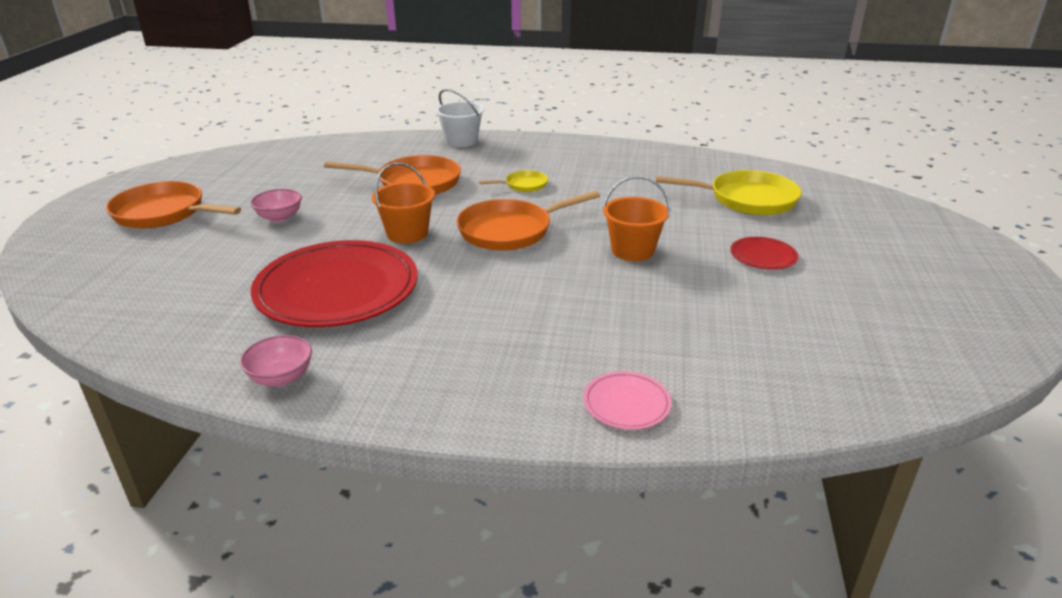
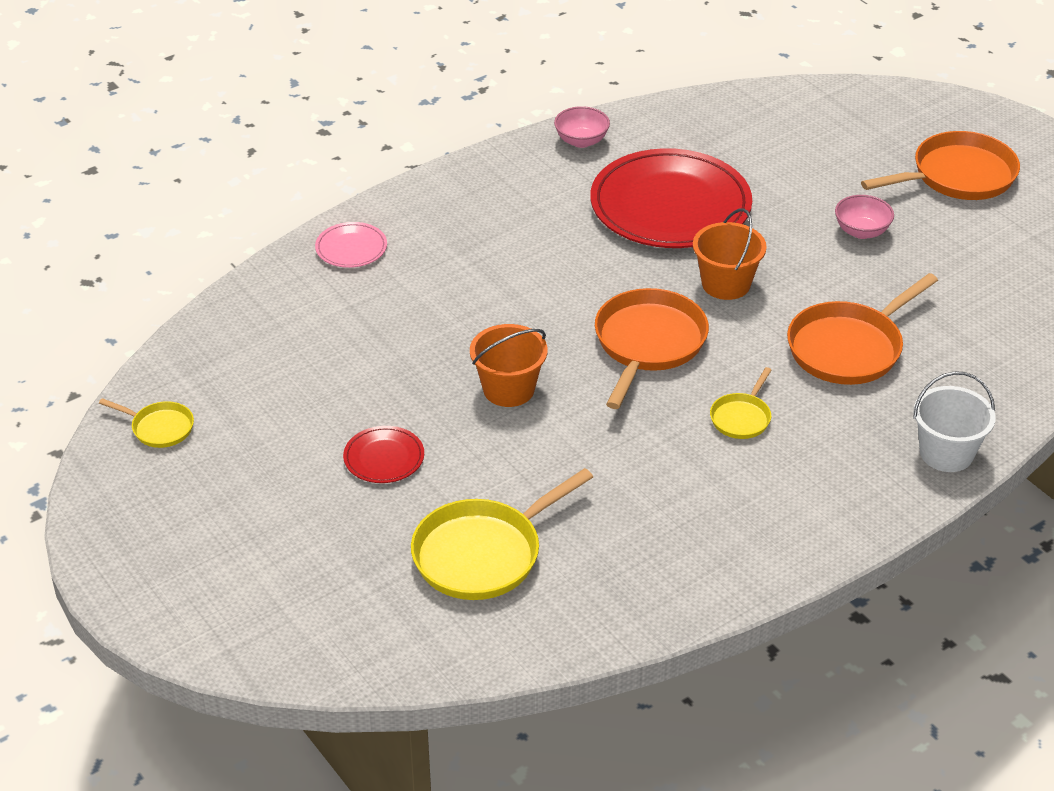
camera: 135 degrees right, 10 degrees up
(942, 350) = (159, 428): none -> yellow pan

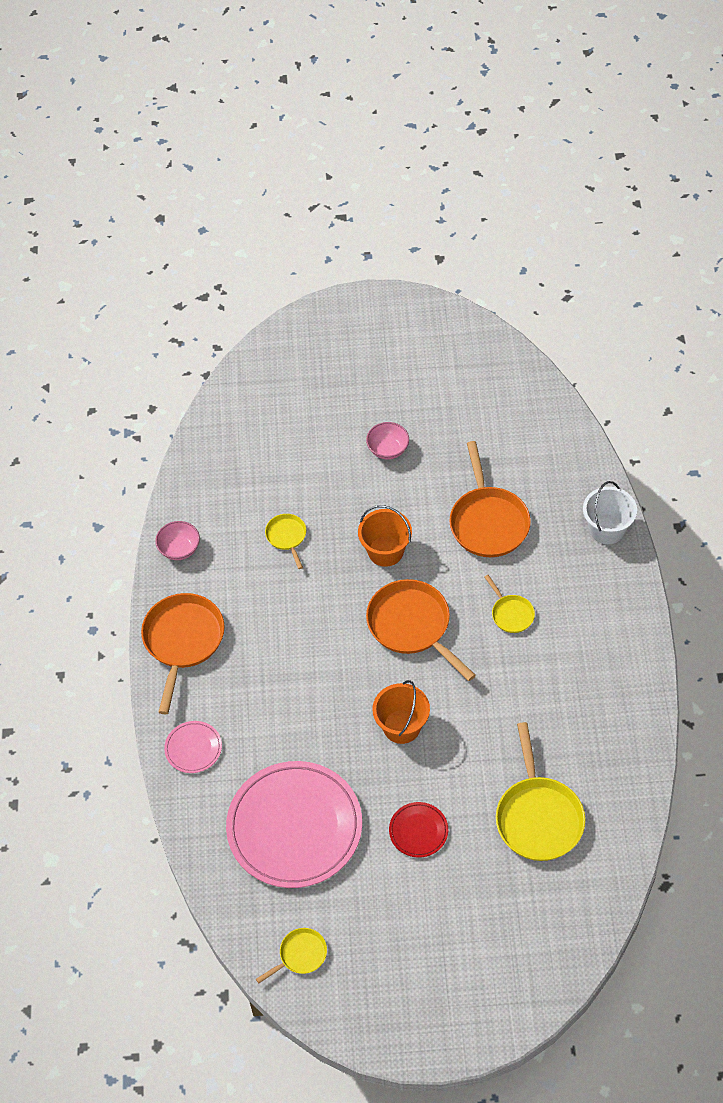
camera: 55 degrees left, 15 degrees up
(314, 359) = (294, 827): none -> pink plate
(670, 206) = (287, 537): red plate -> yellow pan
(957, 176) = (372, 367): orange pan -> orange pan (183, 641)

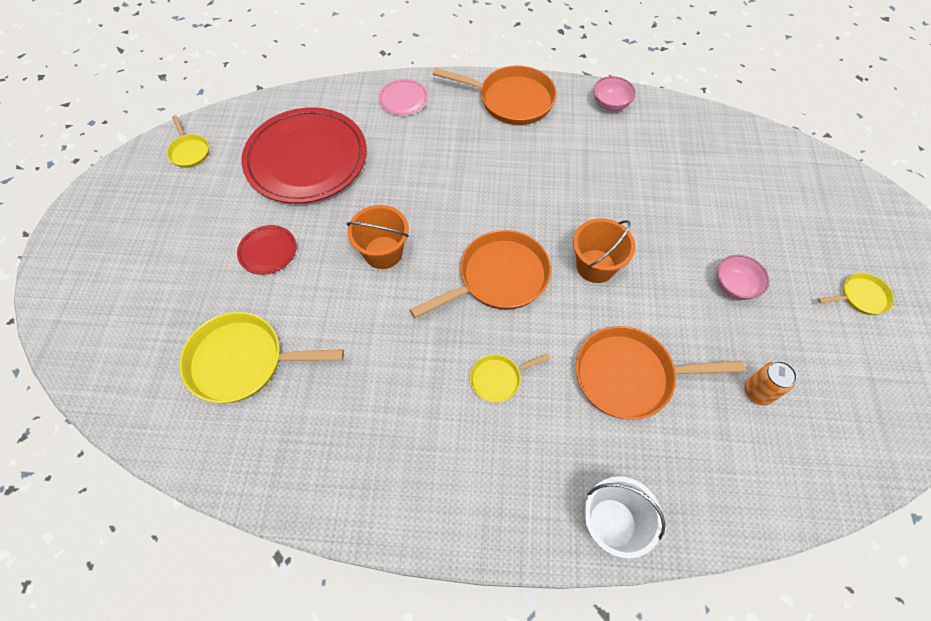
camera: 95 degrees right, 5 degrees up
(287, 537) = (619, 184): yellow pan -> yellow pan (860, 297)
(294, 827) = (306, 159): pink plate -> red plate
(483, 438) = (757, 392): none -> orange can

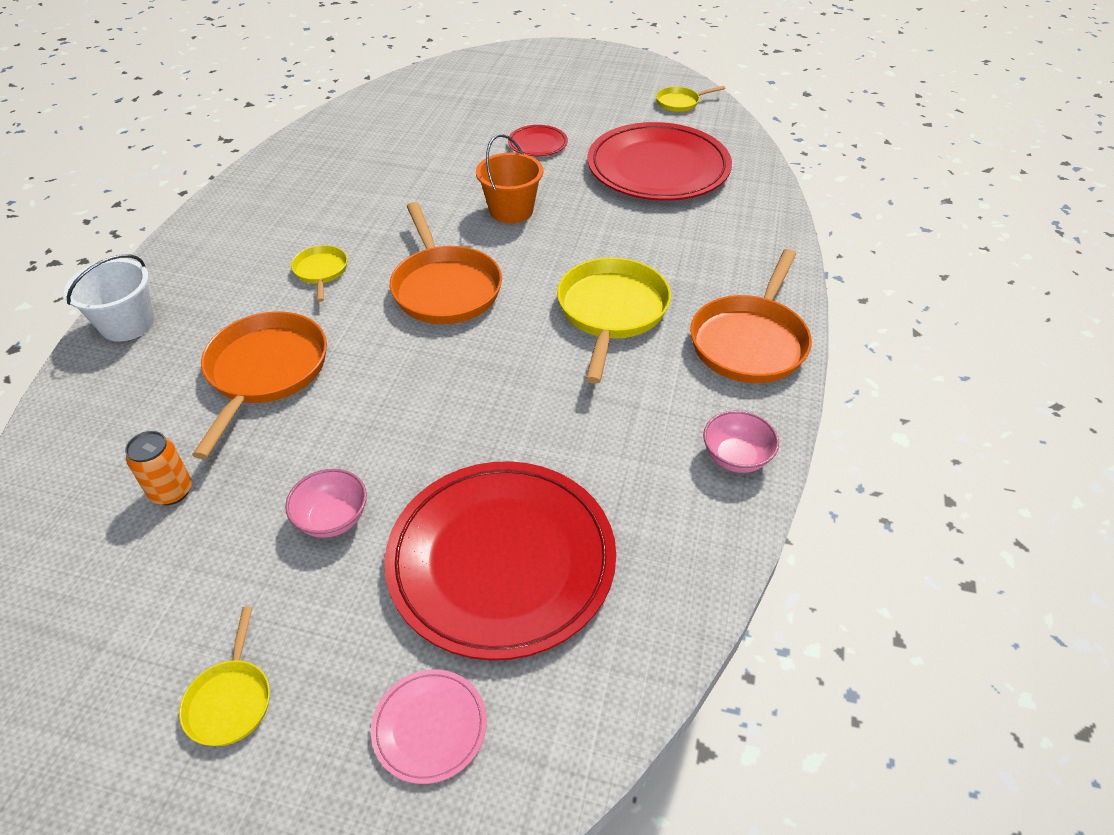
camera: 100 degrees right, 15 degrees down
(243, 361) = (421, 131): yellow pan -> yellow pan (611, 312)
(403, 99) = (754, 242): pink plate -> pink plate (430, 727)
(595, 266) = (428, 374): orange bucket -> none
(723, 196) = (501, 560): none -> red plate

